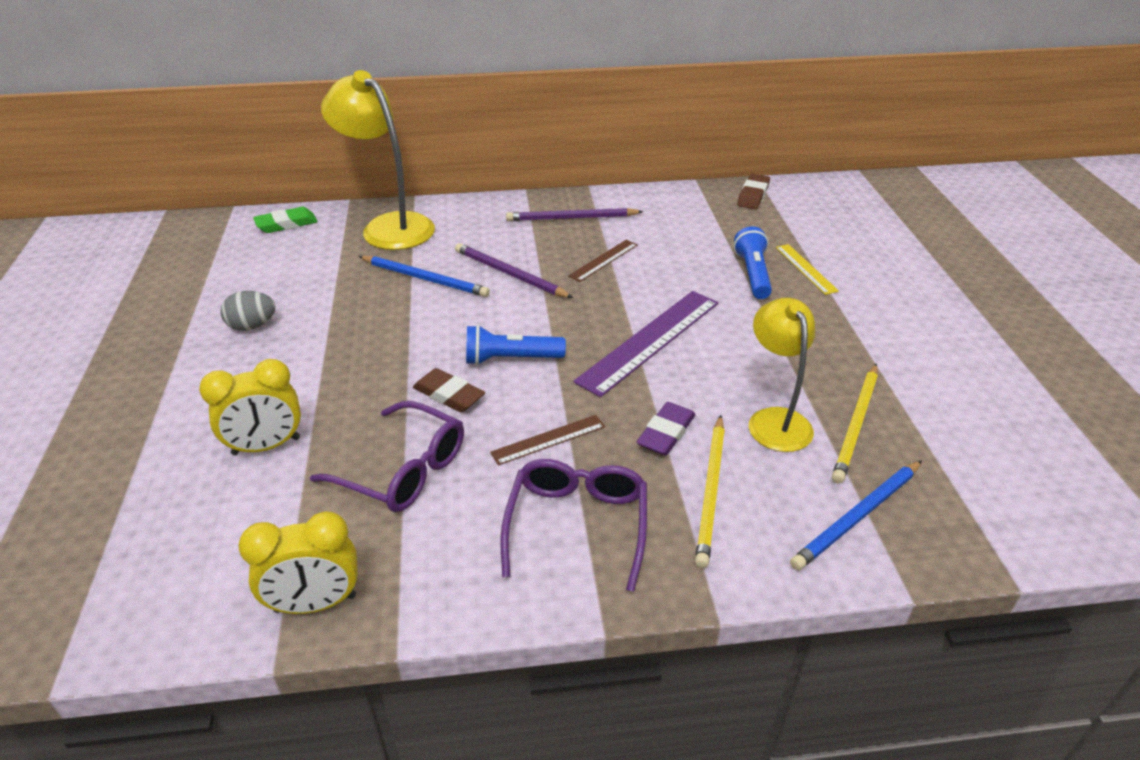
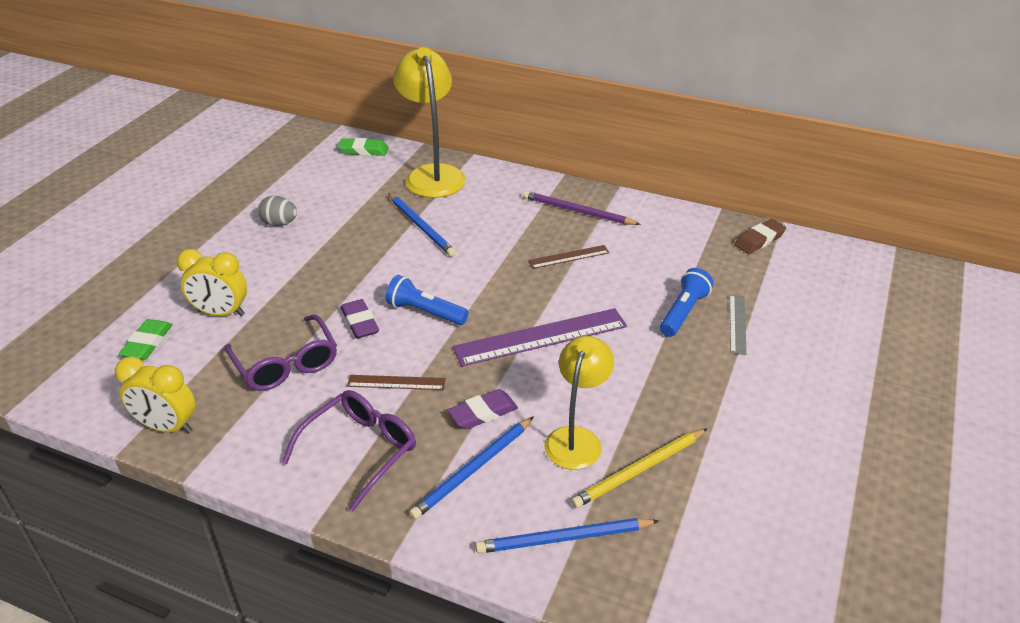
camera: 30 degrees right, 0 degrees up
(195, 517) = (147, 343): none -> green eraser
(449, 395) = (360, 322): brown eraser -> purple eraser
(509, 274) = (485, 243): purple pencil -> none
(711, 491) = (473, 469): yellow pencil -> blue pencil
(806, 269) = (737, 324): yellow ruler -> grey ruler

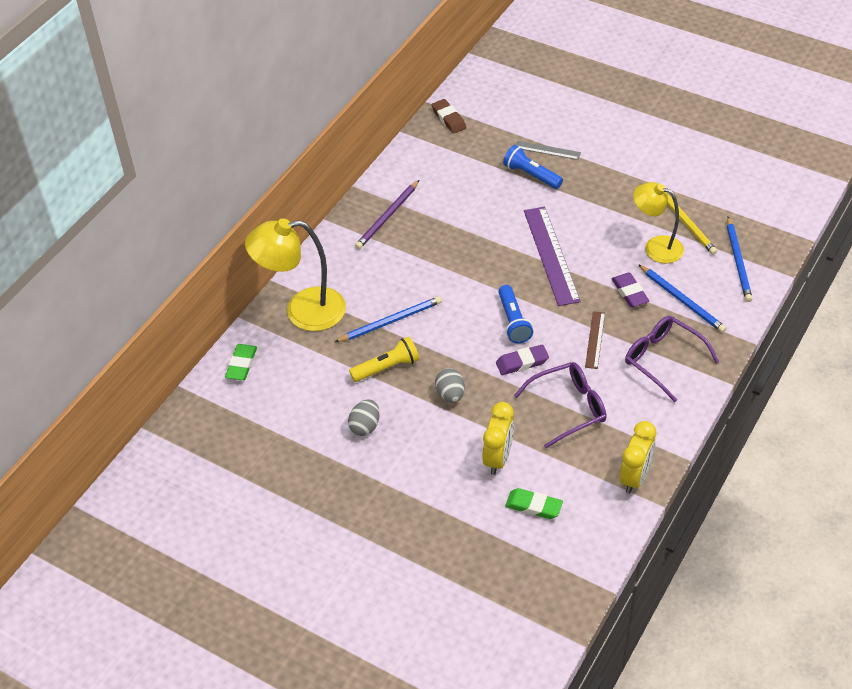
camera: 80 degrees left, 10 degrees up
(316, 273) = (450, 394): none -> grey egg
(356, 230) = (387, 367): none -> yellow flashlight
(425, 312) = (513, 321): blue flashlight -> blue flashlight turned 45 degrees counterclockwise
(568, 257) = (452, 229): brown ruler -> none

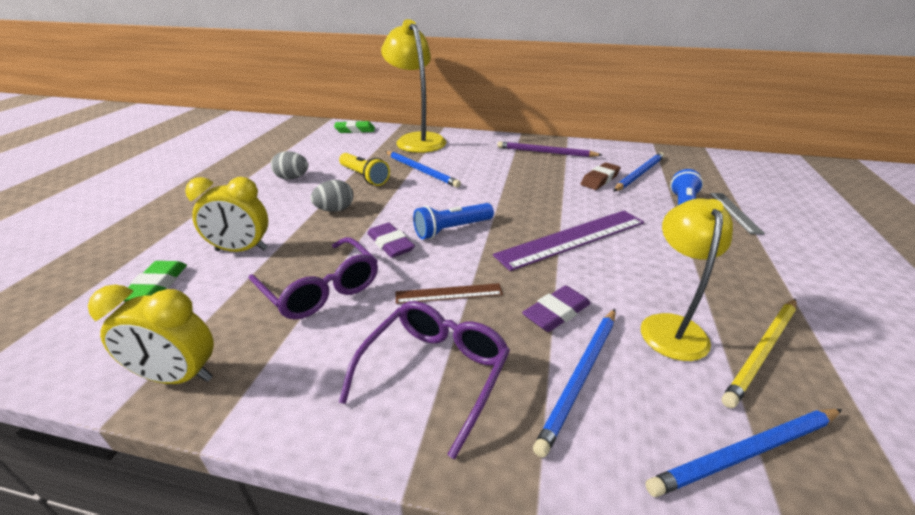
camera: 70 degrees right, 15 degrees down
(448, 119) = (698, 158): brown eraser -> brown eraser (599, 179)
(463, 172) = (639, 174): none -> blue pencil

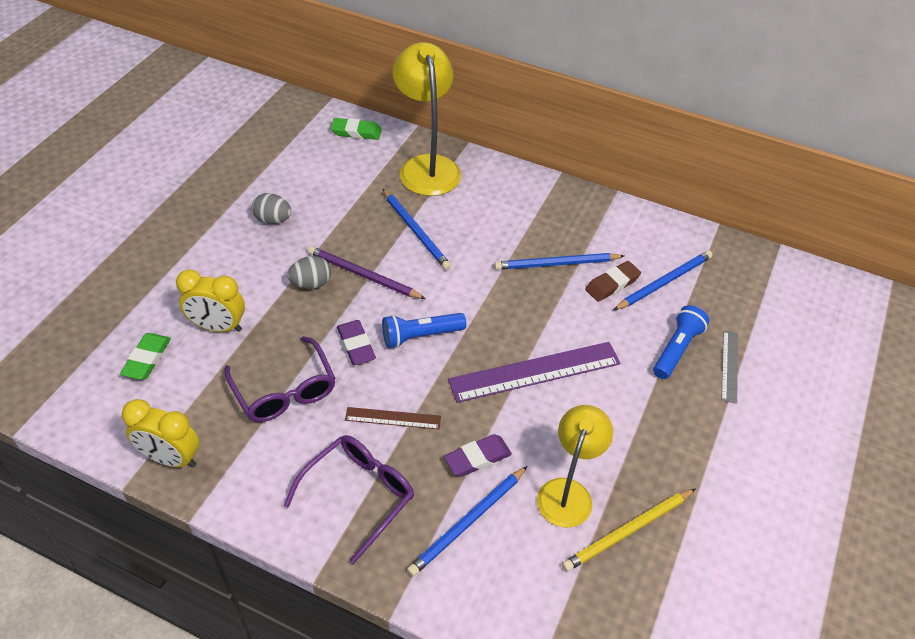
camera: 10 degrees right, 15 degrees up
(364, 177) = (350, 232): yellow flashlight -> none
(545, 152) = (573, 220): purple pencil -> purple pencil (363, 275)
(745, 453) = (554, 604): blue pencil -> blue pencil (556, 264)

